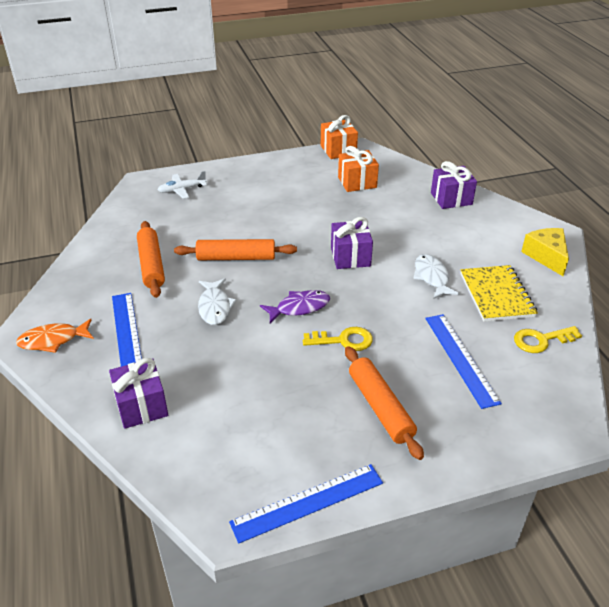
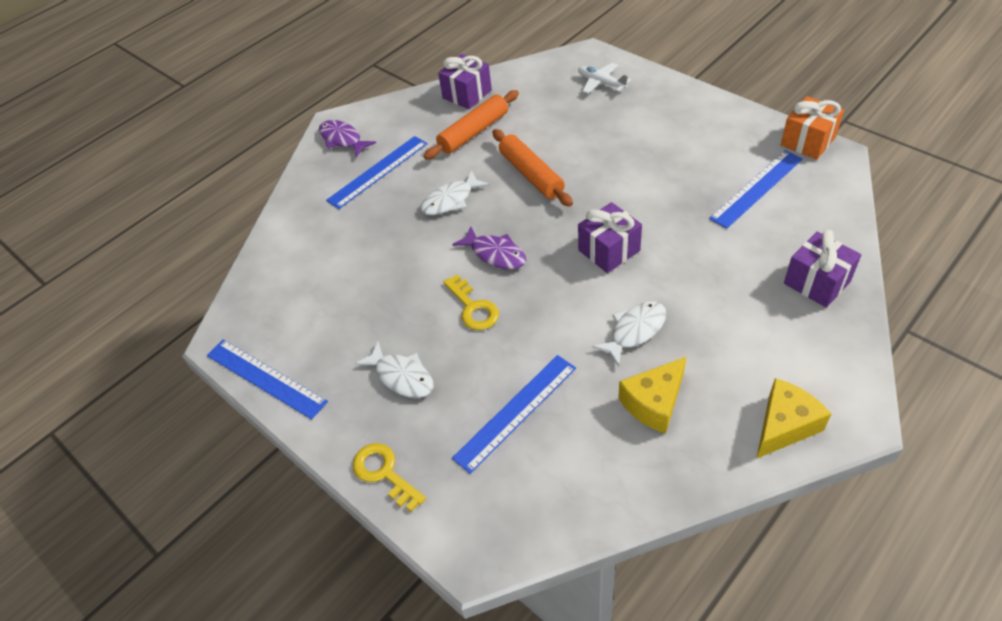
camera: 65 degrees right, 10 degrees up
(53, 340) = (342, 139): orange fish -> purple fish
(142, 405) = (307, 227): purple gift -> purple gift (467, 94)
(357, 182) = (757, 188): orange gift -> blue ruler
(380, 407) = (402, 376): orange rolling pin -> white fish
(496, 295) = (654, 403): yellow notebook -> yellow cheese
(541, 340) = (604, 476): yellow key -> yellow key (384, 473)

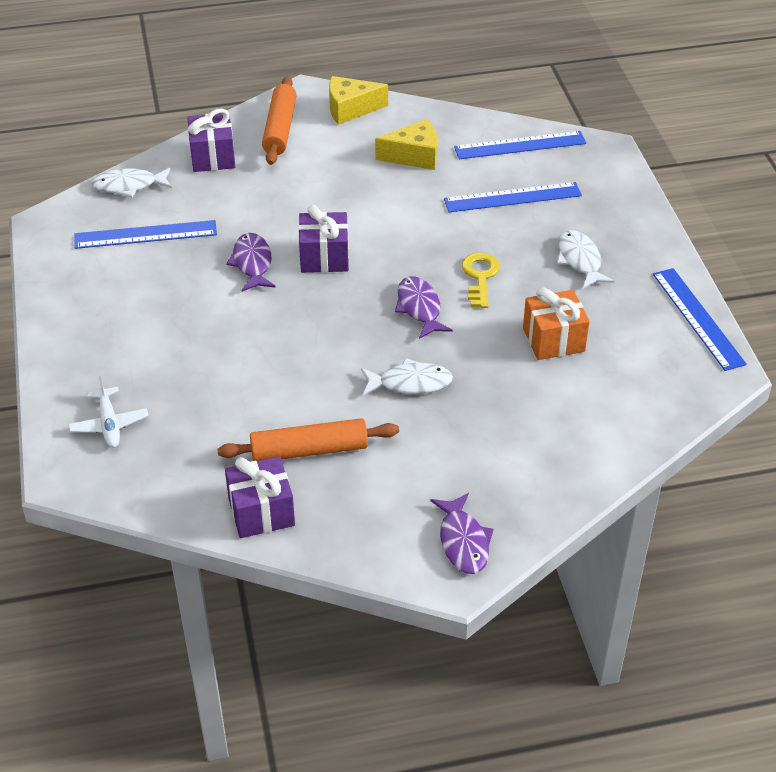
camera: 150 degrees left, 5 degrees down
(378, 171) = (456, 466): blue ruler -> blue ruler (520, 145)
(384, 473) = (636, 211): yellow key -> none
(531, 174) = (307, 362): orange rolling pin -> orange rolling pin (280, 128)
(634, 331) = (375, 197): white fish -> white fish (129, 186)
(653, 214) = (252, 263): none -> purple fish
(808, 141) = (44, 244): orange gift -> orange gift (553, 340)

